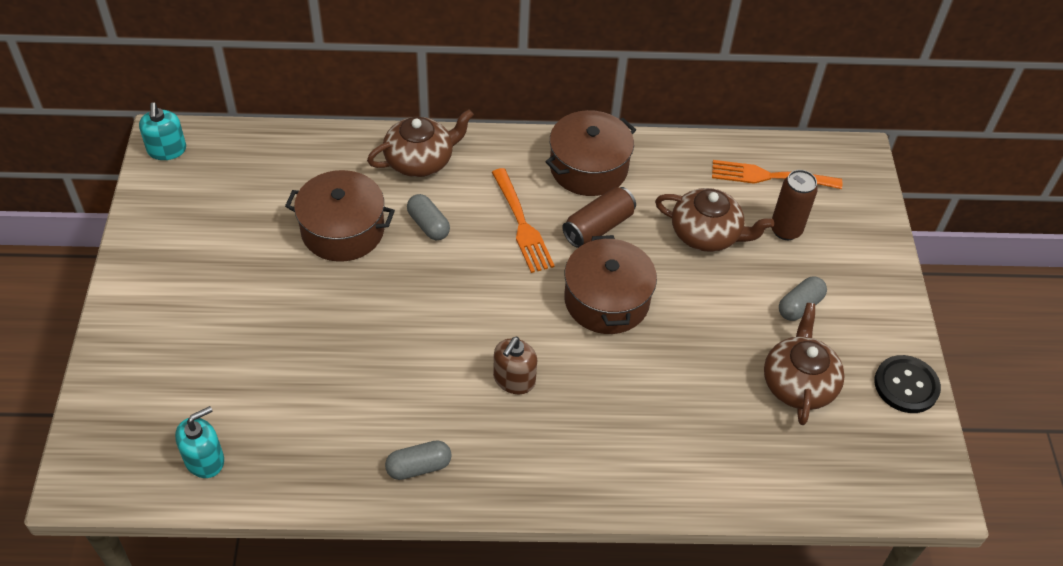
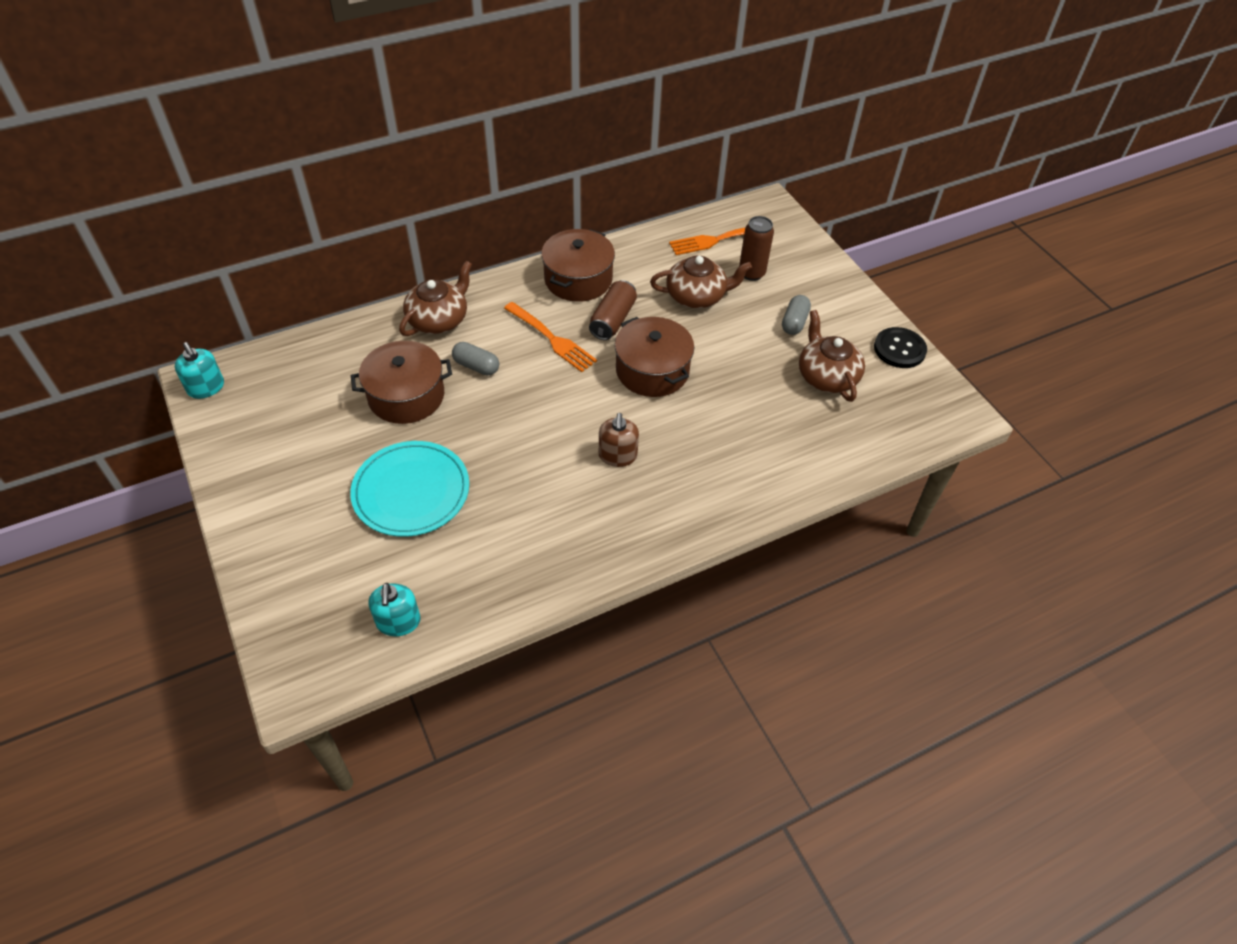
camera: 25 degrees left, 0 degrees up
(204, 460) = (398, 622): turquoise soap dispenser -> turquoise soap dispenser turned 150 degrees clockwise
(291, 332) = (411, 491): none -> turquoise plate
(419, 467) = (583, 551): grey capsule -> none

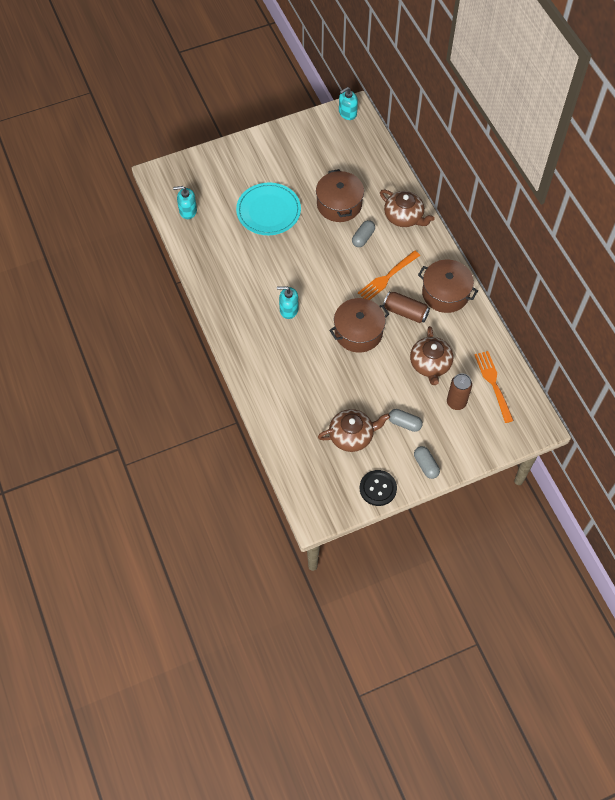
camera: 95 degrees right, 10 degrees up
(617, 456) = (288, 309): brown soap dispenser -> turquoise soap dispenser
(851, 303) = (426, 465): none -> grey capsule

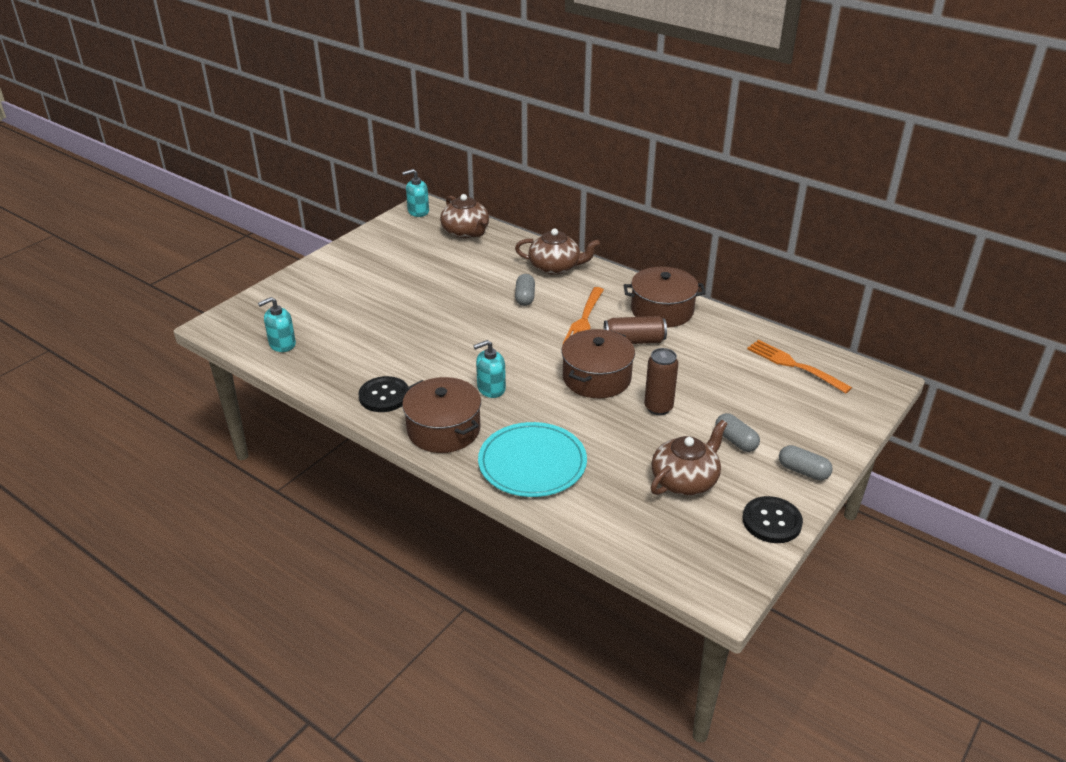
camera: 30 degrees left, 25 degrees down
(223, 285) = (384, 396): none -> black button
(268, 211) = (390, 311): turquoise plate -> turquoise plate (532, 463)
(339, 204) = (472, 280): brown pot -> brown pot (443, 429)
(347, 113) = (418, 211): turquoise soap dispenser -> turquoise soap dispenser turned 45 degrees clockwise
(404, 423) = (735, 441): grey capsule -> grey capsule turned 60 degrees clockwise
(430, 364) = (708, 375): brown teapot -> brown teapot (466, 232)
(456, 402) = (773, 397): brown can -> brown can (658, 408)

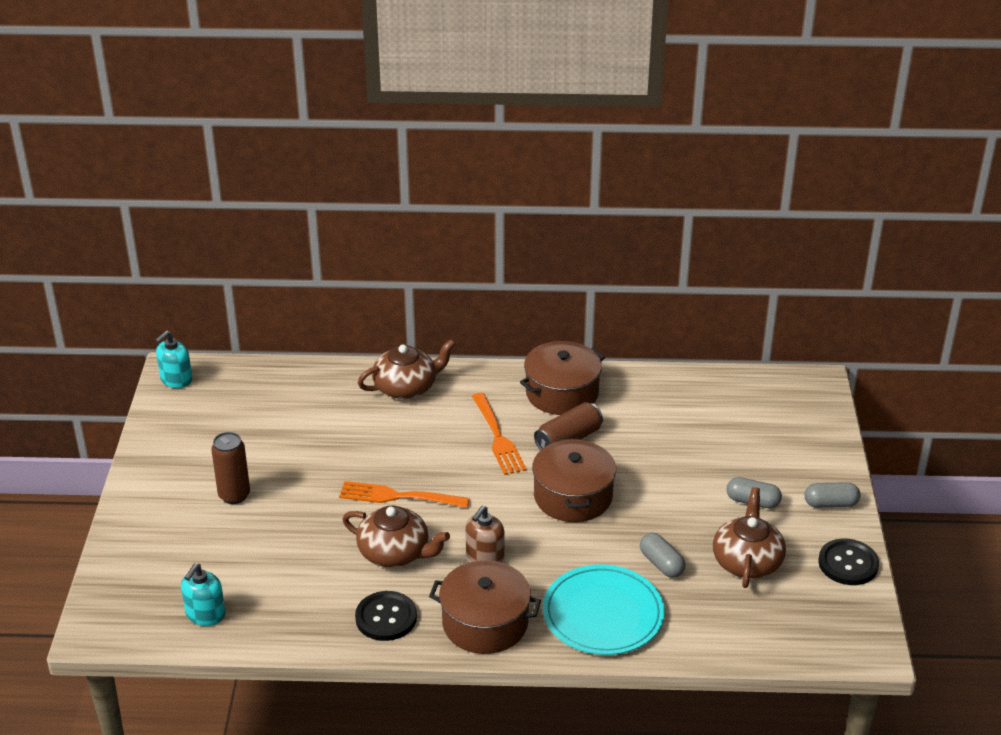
camera: 35 degrees left, 0 degrees up
(466, 232) = (262, 384): brown teapot -> brown teapot (395, 553)
(491, 388) = (485, 556): turquoise soap dispenser -> brown soap dispenser
(525, 297) = (412, 437): grey capsule -> grey capsule (661, 564)
(658, 408) = (658, 501): brown can -> brown can (234, 495)
(795, 365) = (733, 400): orange fork -> orange fork (399, 496)

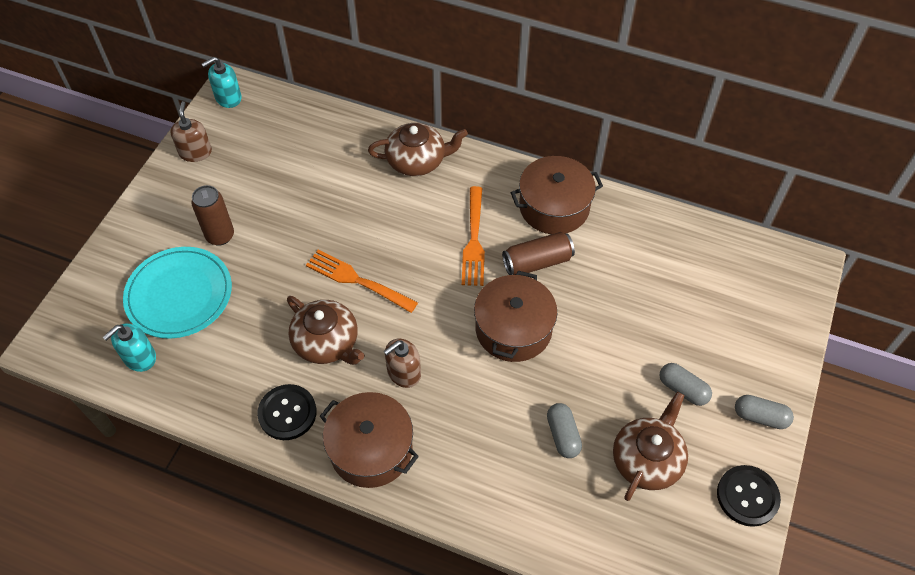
camera: 20 degrees right, 20 degrees up
(167, 433) = (195, 152): none -> brown soap dispenser
(603, 614) = (482, 476): turquoise plate -> turquoise plate (179, 295)

